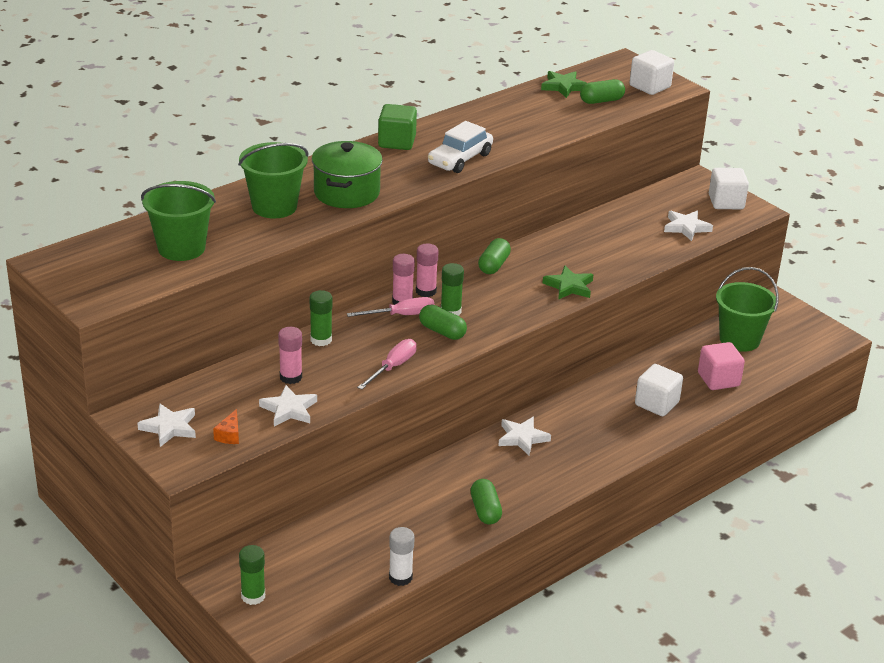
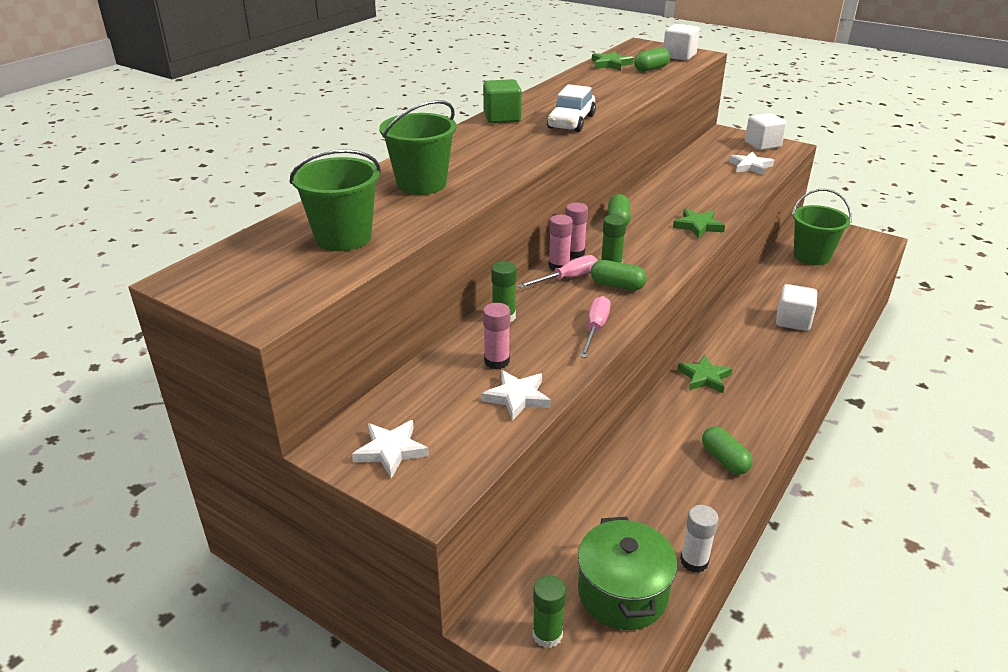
camera: 15 degrees left, 0 degrees up
(229, 435) = (467, 443): orange cheese -> none
(346, 193) = (486, 162): green pot -> green pot (622, 593)
(522, 438) = (704, 377): white star -> green star
(718, 379) = (824, 290): pink cube -> none

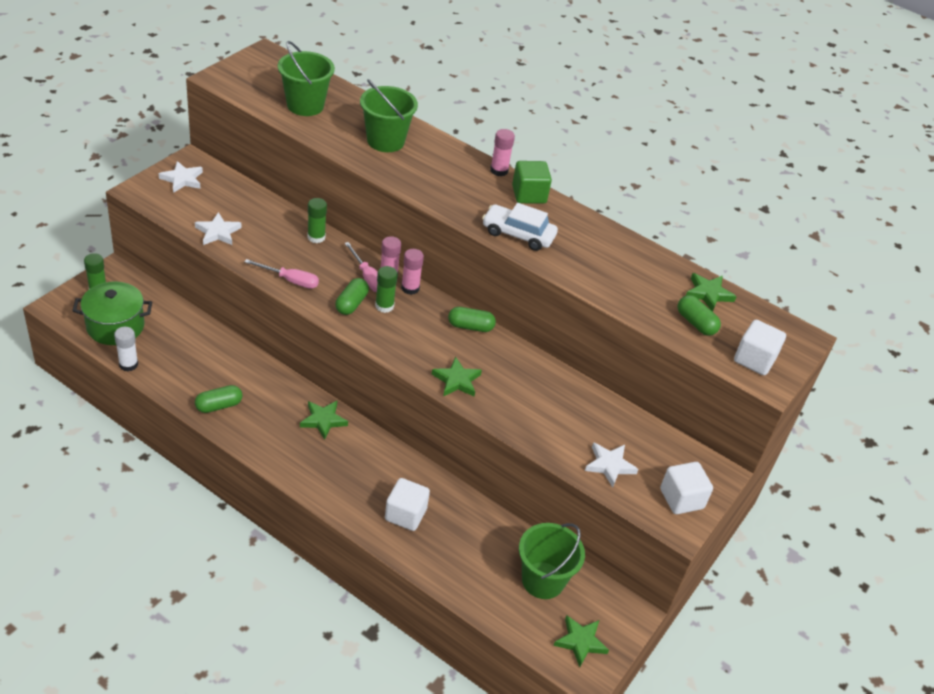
camera: 85 degrees right, 10 degrees up
(496, 361) = (260, 228): pink glue stick -> pink glue stick (499, 170)
(855, 242) = (580, 641): none -> green star

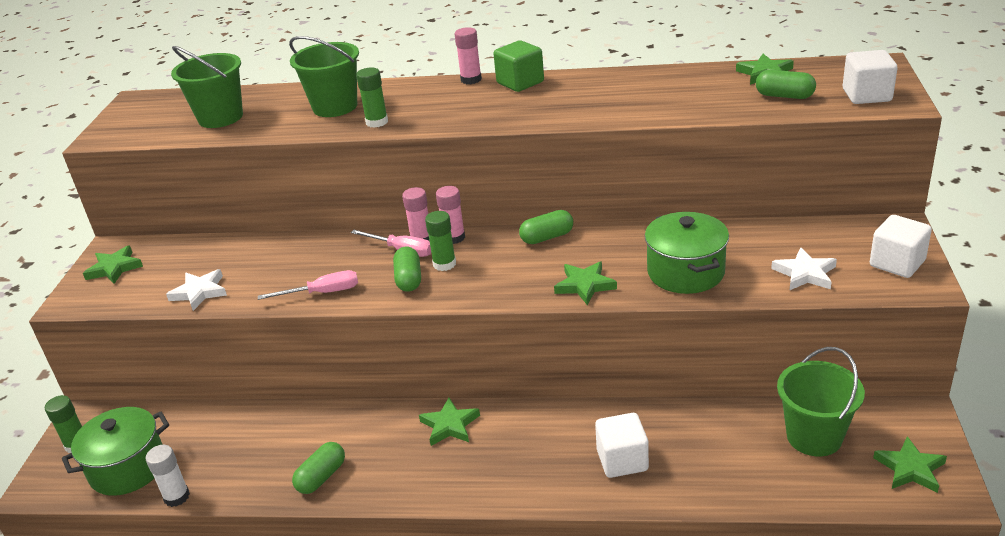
camera: 20 degrees left, 10 degrees down
(182, 179) = (114, 268): white star -> green star
(316, 237) = (313, 245): green glue stick -> green glue stick (377, 122)
(518, 234) = (547, 112): white car -> none
(532, 413) = (685, 272): none -> green pot

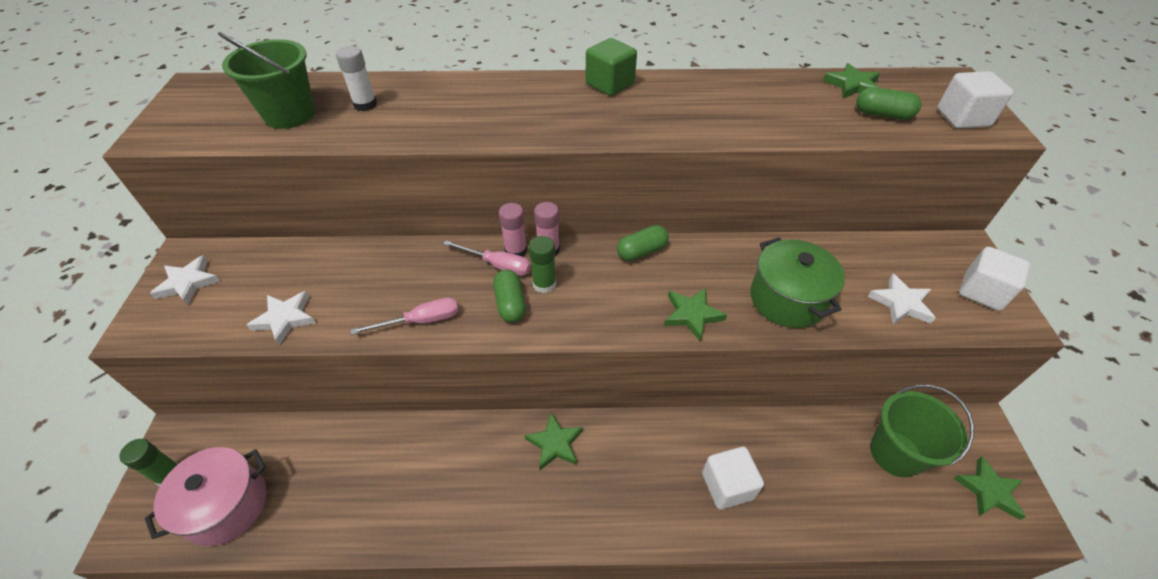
camera: 10 degrees left, 15 degrees up
(114, 268) = (188, 283): green star -> white star
(128, 468) = (226, 506): green pot -> pink pot
(176, 497) = (282, 545): white glue stick -> white glue stick (365, 104)
(321, 477) = (434, 514): green capsule -> none
(335, 107) = (417, 106): green bucket -> none
(377, 122) = (466, 129): green glue stick -> none
(471, 79) = (557, 78): pink glue stick -> none

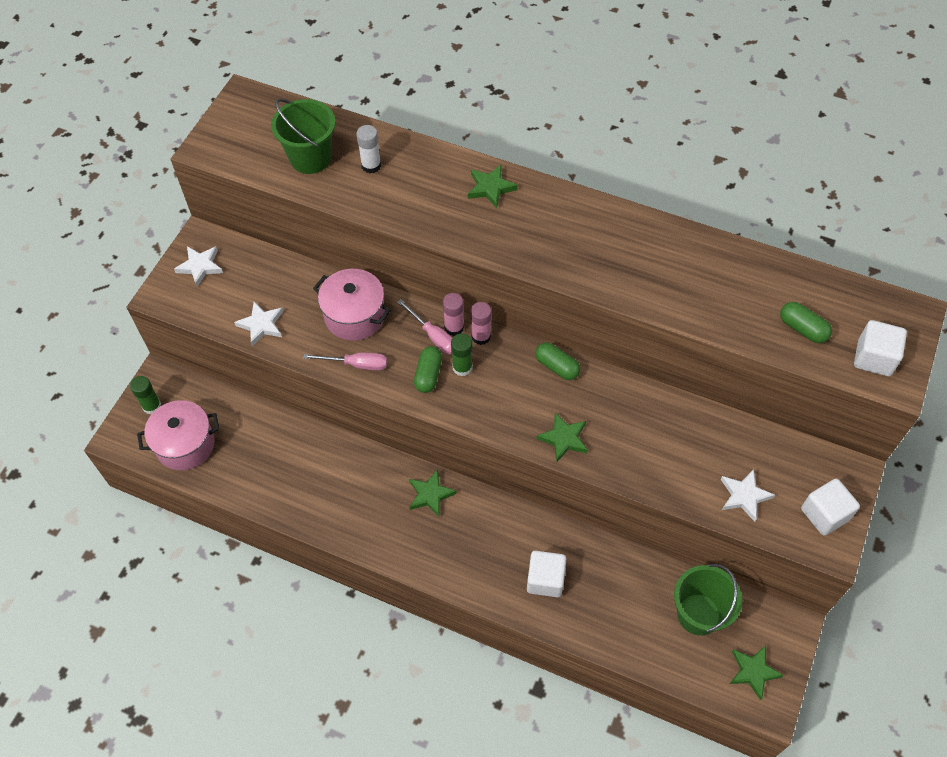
camera: 25 degrees right, 10 degrees up
(399, 274) = (354, 316): none -> pink pot
(609, 84) = (583, 209): green cube -> none
(641, 251) = (557, 367): green capsule -> green capsule turned 45 degrees clockwise
(787, 299) = (650, 456): green pot -> none
(852, 85) = (805, 286): green star -> green star (490, 188)

